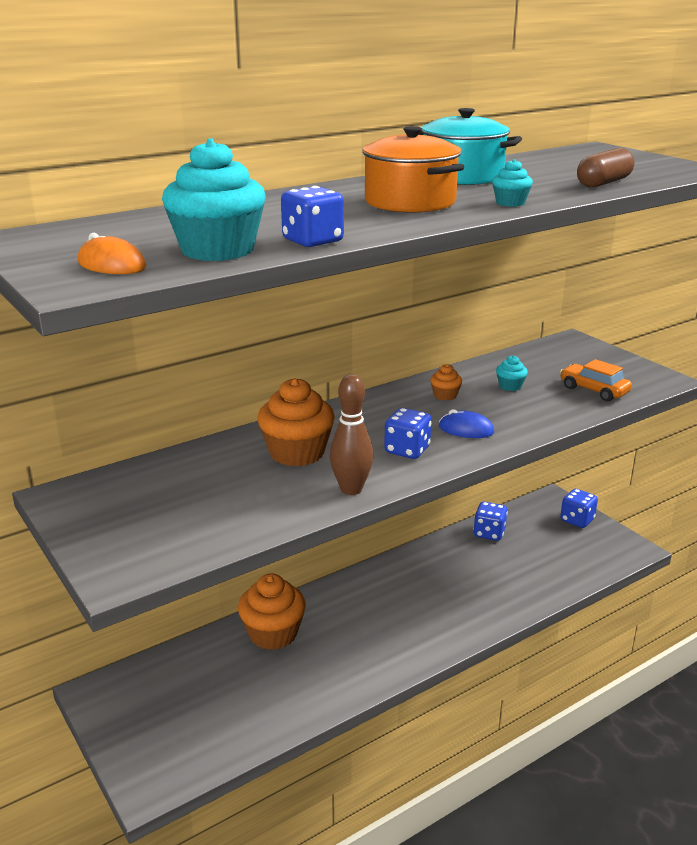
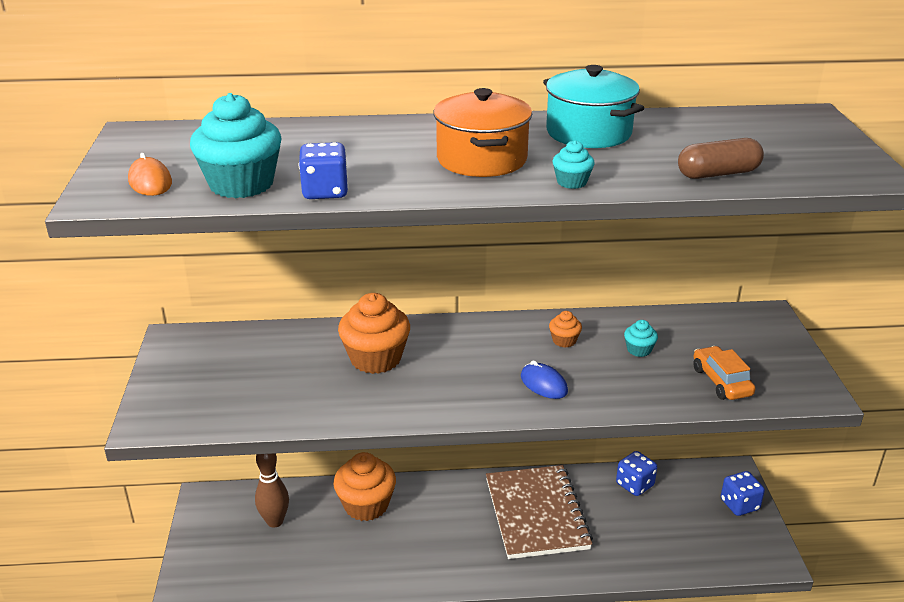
camera: 30 degrees right, 5 degrees up
(351, 489) = (382, 410): brown bowling pin -> brown bowling pin (275, 521)
(407, 450) = (468, 387): blue dice -> none
(431, 583) = (536, 514): none -> brown notebook

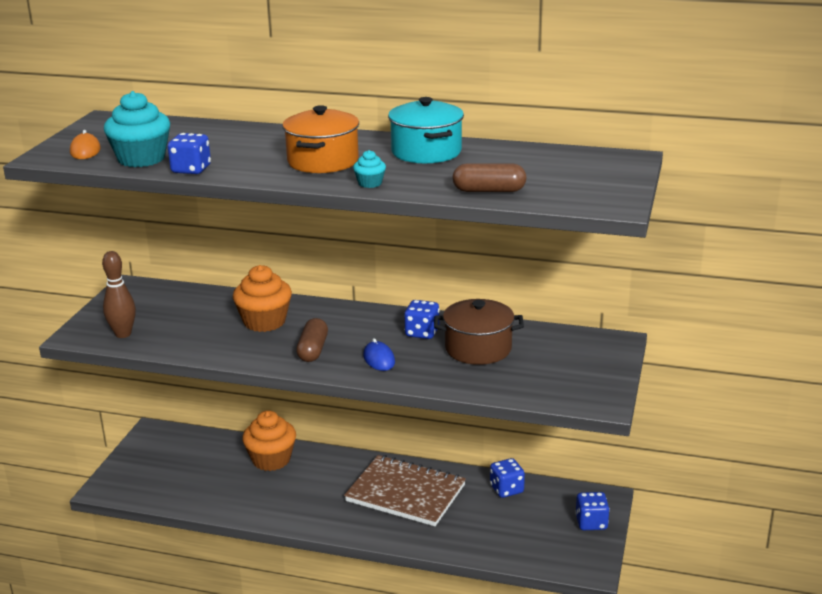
camera: 20 degrees right, 5 degrees down
(275, 521) = (195, 457): brown bowling pin -> brown bowling pin (123, 334)
(459, 386) = (313, 350): none -> brown capsule
(536, 514) = (405, 493): brown notebook -> brown notebook turned 75 degrees counterclockwise
(564, 341) = (422, 333): orange cupcake -> blue dice
(639, 350) = (478, 349): turquoise cupcake -> brown pot
(721, 381) = (526, 381): orange car -> none

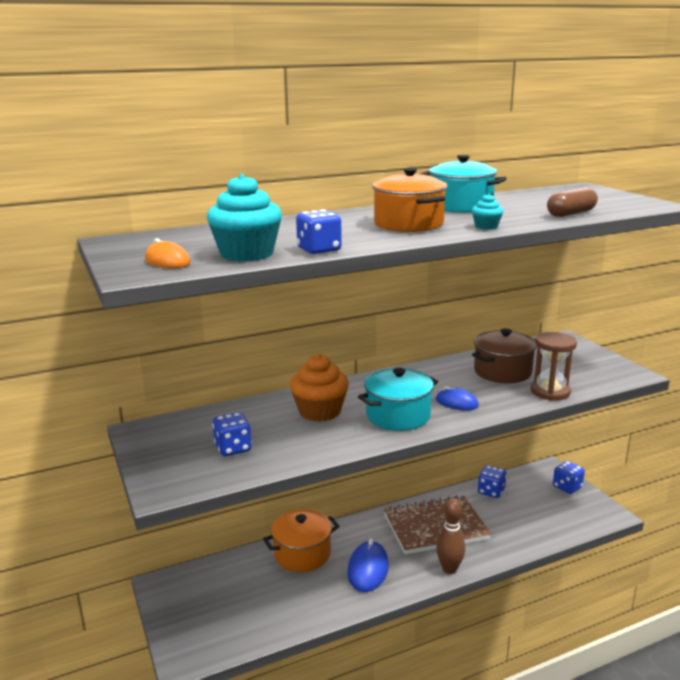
camera: 40 degrees left, 5 degrees down
(123, 334) = (209, 469): brown bowling pin -> brown bowling pin (449, 569)
(271, 460) = (302, 554): orange cupcake -> orange pot
(301, 497) = (368, 569): none -> blue mouse
(313, 350) = (398, 416): brown capsule -> turquoise pot
(422, 333) = (448, 376): blue dice -> blue dice (233, 448)
(480, 384) = (550, 392): none -> brown hourglass

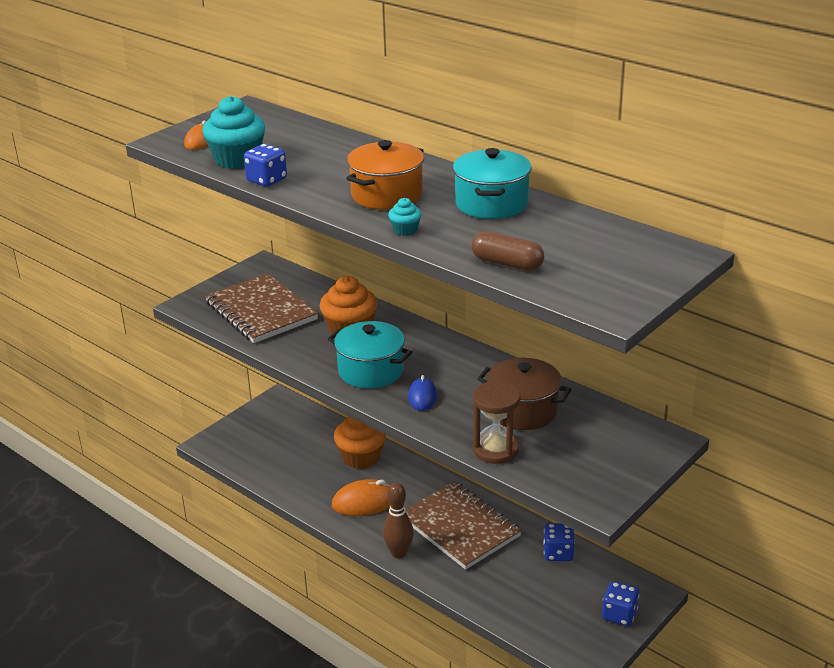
camera: 65 degrees right, 10 degrees up
(233, 448) = (261, 311): blue dice -> brown notebook
(302, 554) = (361, 457): orange pot -> orange cupcake
(368, 569) = (365, 502): blue mouse -> orange mouse

